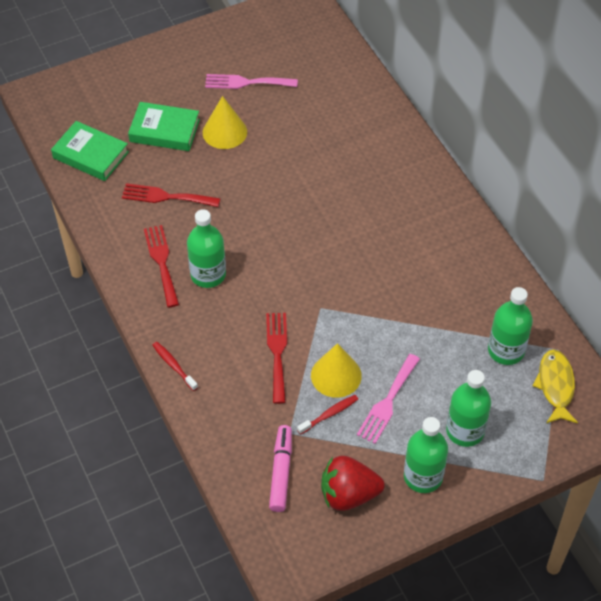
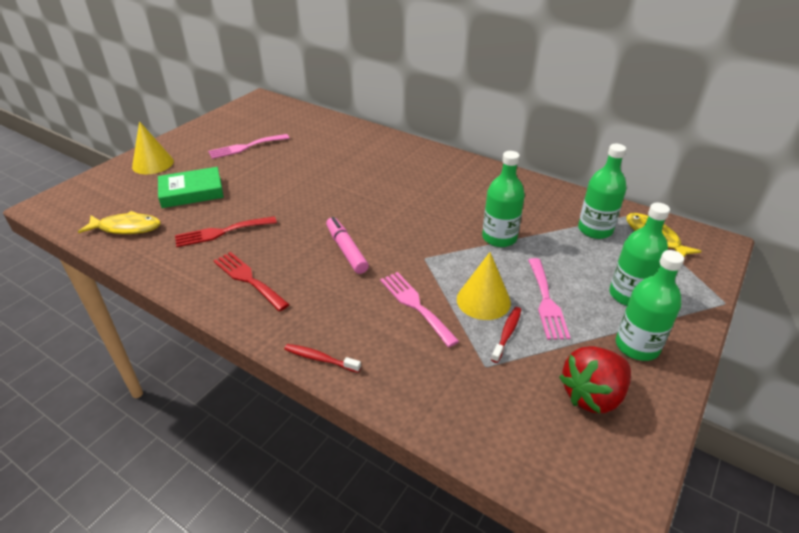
camera: 30 degrees left, 15 degrees down
(90, 155) = (126, 228): green book -> yellow fish
(208, 275) = (302, 272): green bottle -> green bottle (499, 238)
(224, 132) = (247, 178): yellow cone -> yellow cone (153, 164)
(277, 353) = (415, 305): red fork -> pink fork
(281, 472) = (510, 407): pink marker -> pink marker (346, 250)

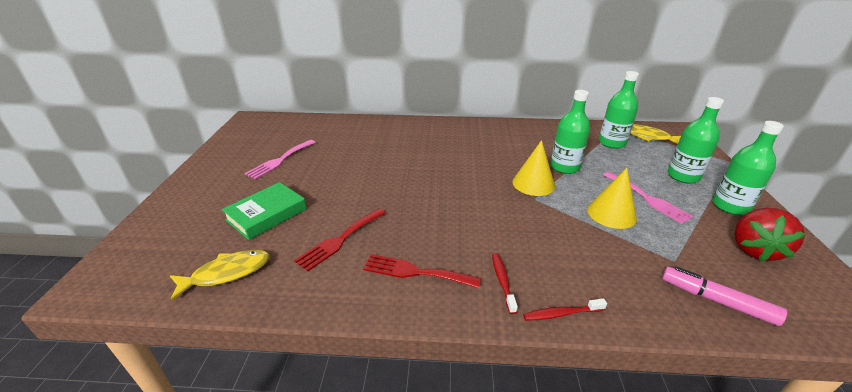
camera: 30 degrees left, 5 degrees down
(153, 164) = (192, 202): yellow cone -> yellow cone (533, 183)
(346, 250) = (470, 214): pink marker -> pink marker (716, 301)
(415, 305) = (573, 236): pink fork -> none
(507, 333) = (655, 230): red toothbrush -> red toothbrush (502, 281)

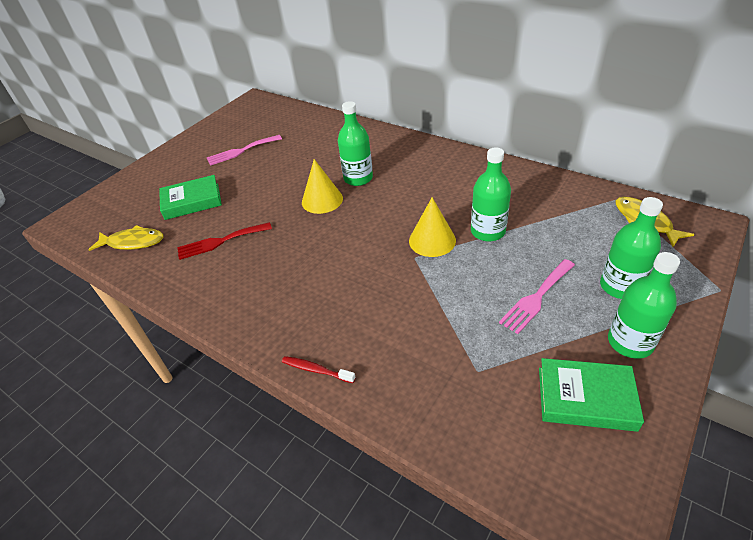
camera: 35 degrees right, 10 degrees up
(415, 272) = (246, 289): red fork -> none
(502, 281) = (301, 324): red toothbrush -> none
(611, 213) = (473, 300): yellow cone -> yellow cone (322, 200)
(612, 143) = (583, 217): green bottle -> green bottle (358, 178)
(647, 198) = (536, 298): pink fork -> pink fork turned 45 degrees clockwise
(716, 301) = (467, 424): pink marker -> none
(754, 249) = (585, 398): red strawberry -> green book

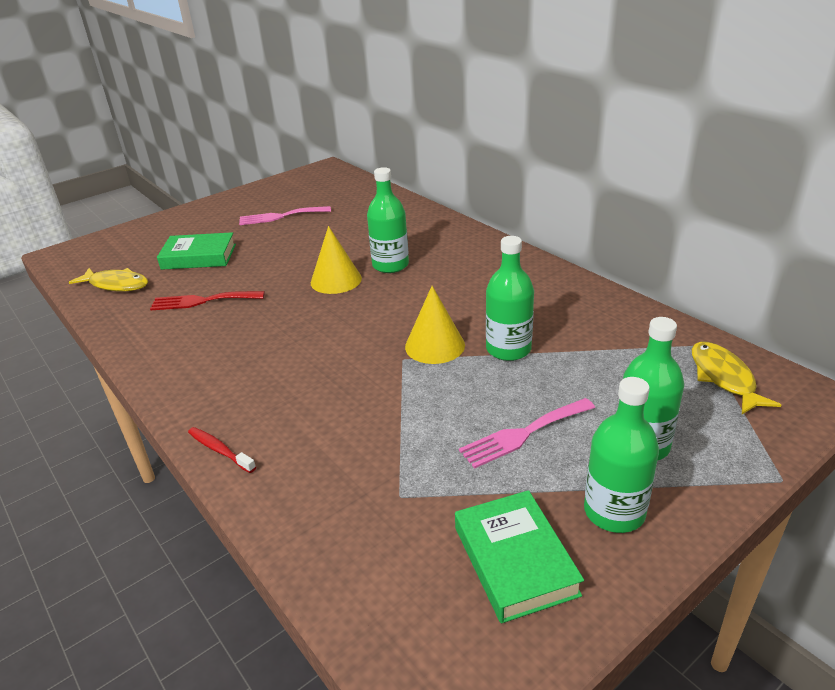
camera: 15 degrees right, 10 degrees down
(585, 398) = (515, 560): green book -> green book turned 45 degrees clockwise

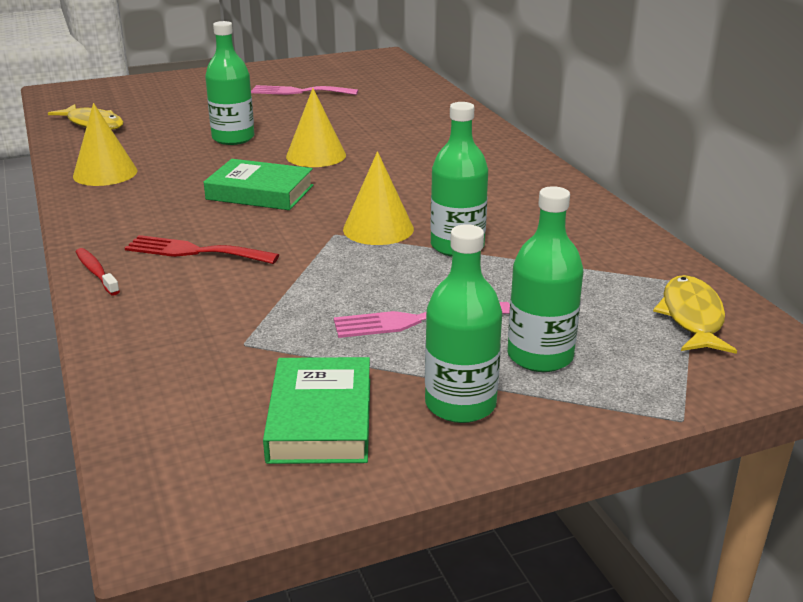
camera: 15 degrees right, 5 degrees down
(160, 337) = (105, 173): none -> yellow cone
(199, 257) = (190, 113): green book -> green book (260, 192)
(202, 301) = (166, 151): red fork -> red fork (195, 251)
(390, 265) = (385, 152): green bottle -> green bottle (233, 138)

